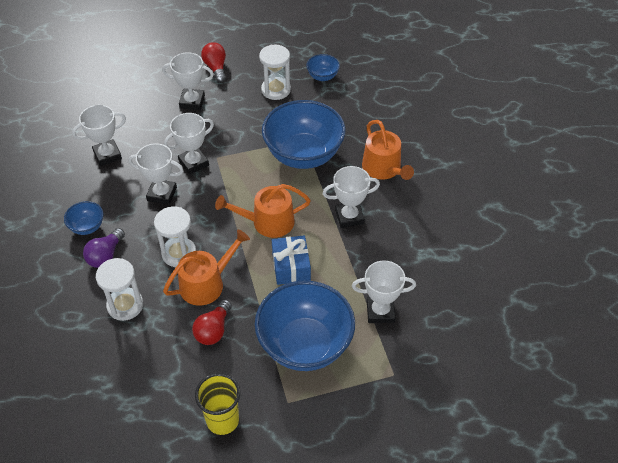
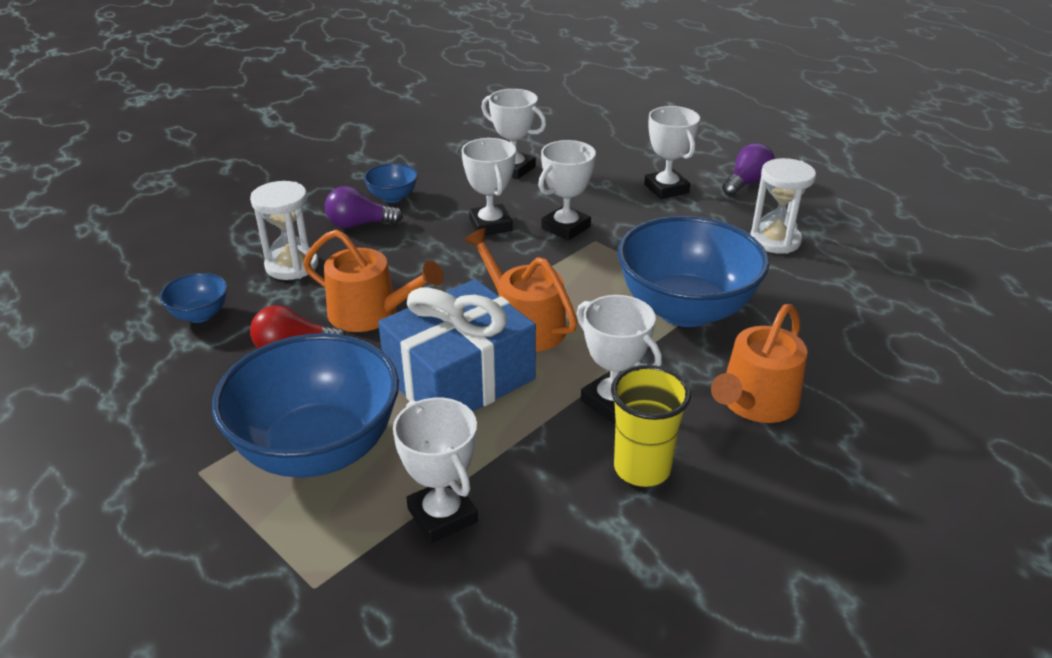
camera: 60 degrees right, 15 degrees down
(179, 253) = (404, 273): white hourglass -> none
(193, 163) = (566, 227): white trophy -> white trophy turned 75 degrees counterclockwise
(216, 68) = (747, 183): red light bulb -> purple light bulb
(222, 420) = (139, 416): yellow cup -> yellow cup (642, 468)
(291, 266) = (460, 377): blue gift -> blue gift, size x1.68
(322, 76) = (860, 270): blue bowl -> blue bowl (200, 315)

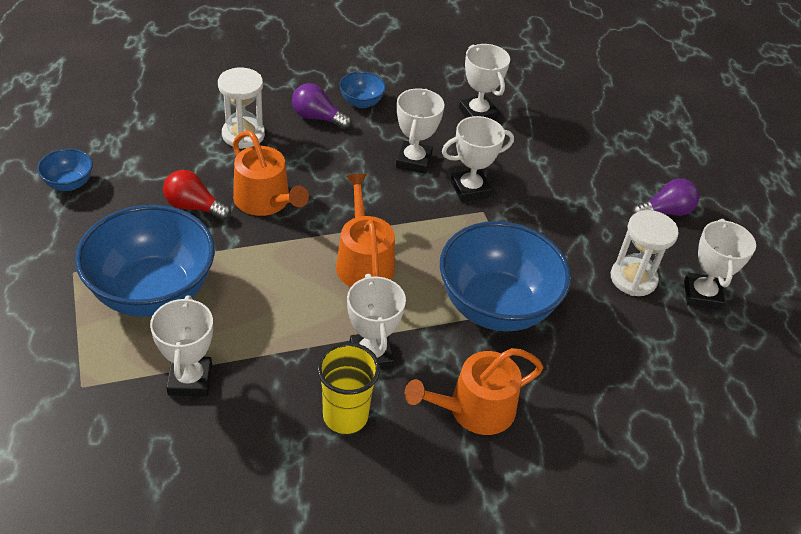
camera: 25 degrees right, 10 degrees up
(200, 315) = (155, 150): blue bowl -> blue bowl (69, 183)
(460, 377) = (283, 283): blue gift -> none
(666, 189) = (588, 187): white trophy -> white trophy (702, 295)

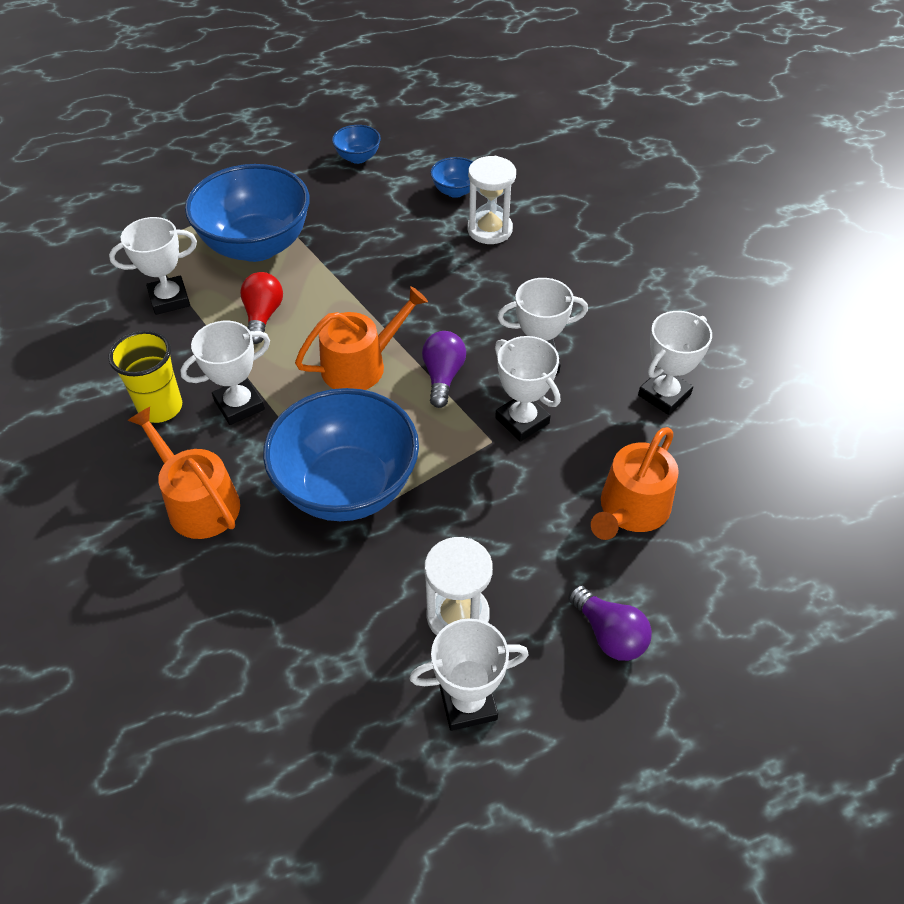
camera: 75 degrees right, 5 degrees up
(194, 207) = (371, 233): red light bulb -> red light bulb (263, 316)
(265, 201) = (406, 274): orange watering can -> orange watering can (631, 510)
(317, 118) = (554, 270): purple light bulb -> purple light bulb (443, 376)
(361, 102) = (605, 294): blue bowl -> blue bowl (455, 191)

